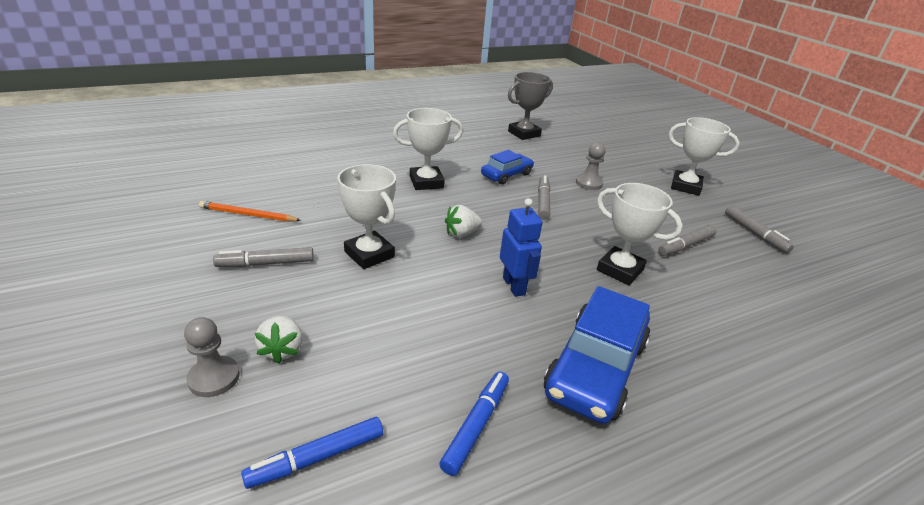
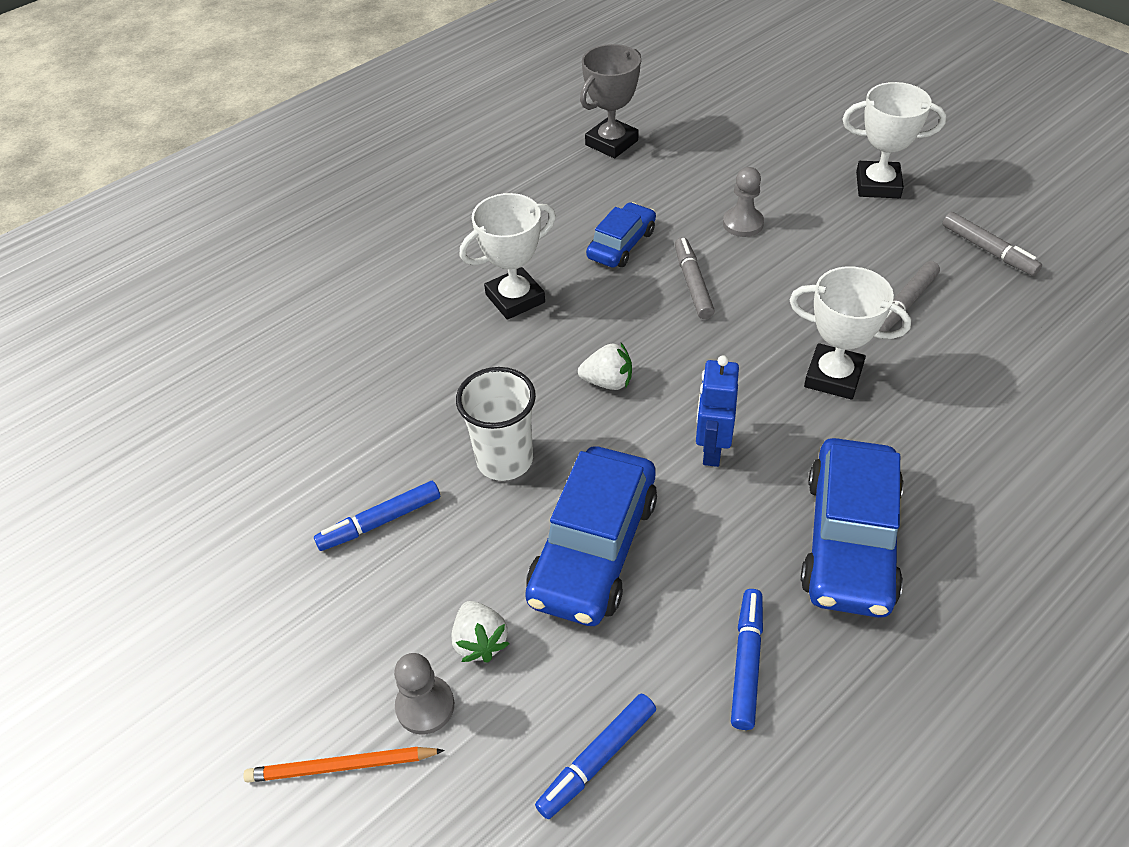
camera: 10 degrees left, 15 degrees up
(248, 215) = (302, 446): orange pencil -> orange pencil (341, 766)
(266, 264) = (380, 522): grey marker -> blue marker
(369, 254) = (505, 460): white trophy -> white cup
(399, 318) = (593, 548): none -> blue car
(461, 233) = (608, 382): white strawberry -> white strawberry turned 135 degrees counterclockwise
(514, 286) = (711, 449): blue robot -> blue robot turned 135 degrees counterclockwise

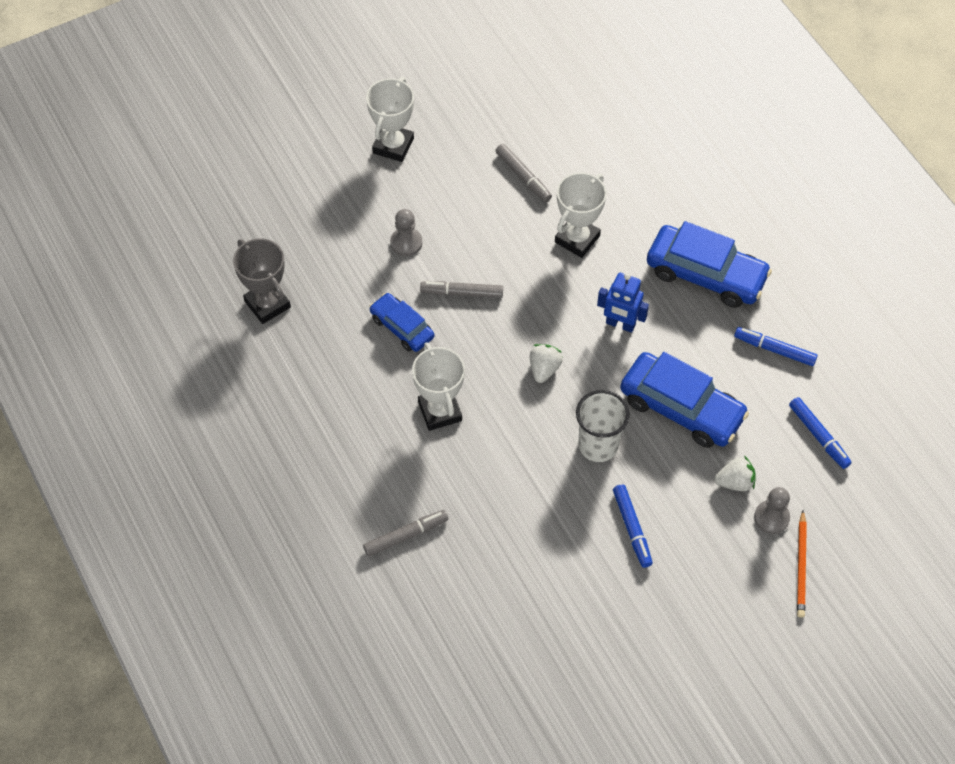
camera: 80 degrees left, 10 degrees up
(988, 250) = (486, 110): grey marker -> grey marker (406, 535)

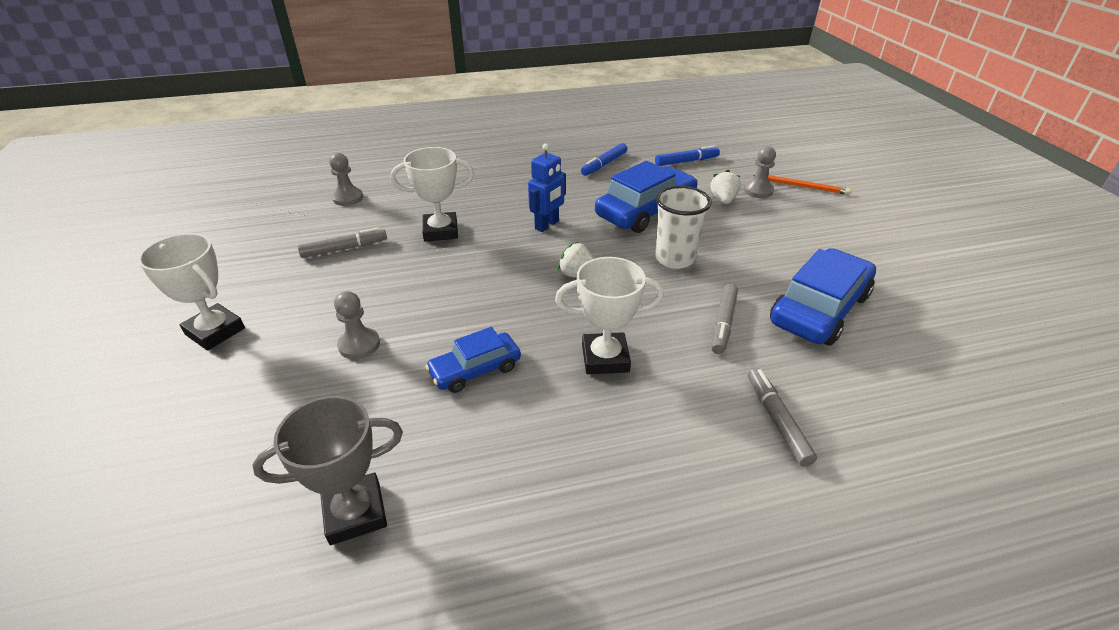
camera: 75 degrees left, 20 degrees down
(462, 293) = (456, 313): grey marker -> grey marker (723, 323)
(577, 239) = (440, 231): white trophy -> white trophy turned 60 degrees counterclockwise
(608, 140) = (348, 198): none -> grey pawn
(632, 528) = (767, 256): blue marker -> none
(706, 274) = (519, 179): blue car -> blue car (819, 309)

